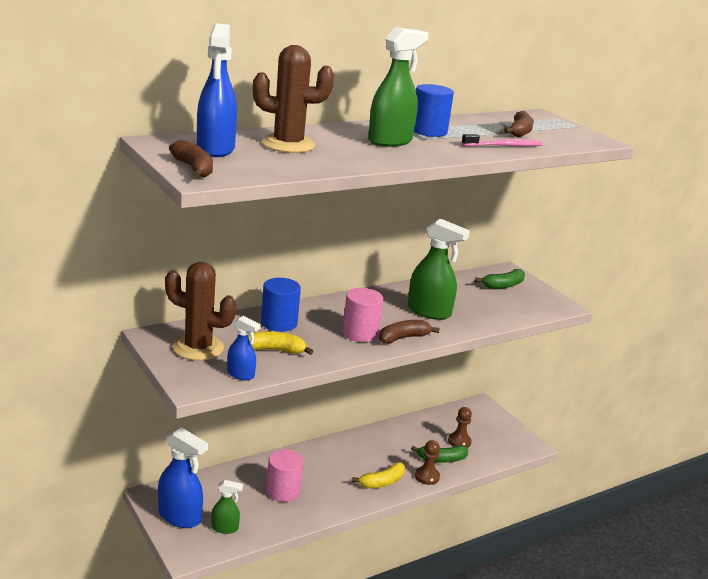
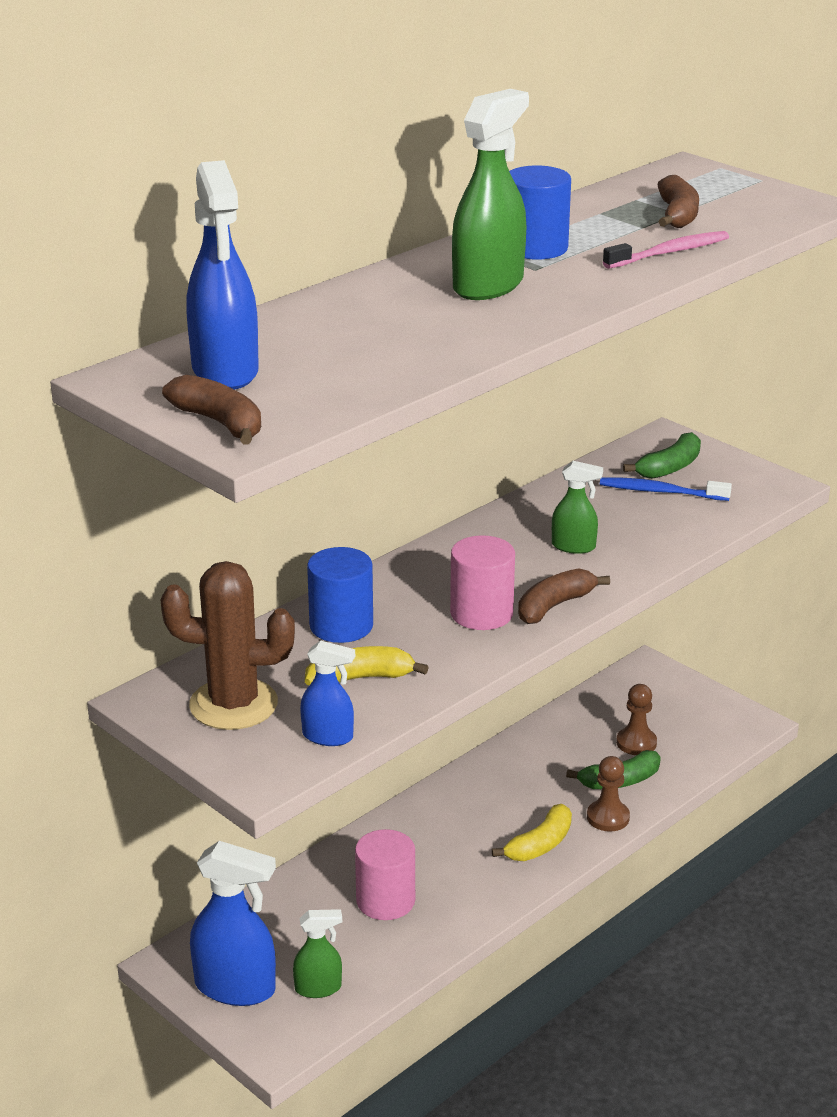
camera: 10 degrees left, 5 degrees up
(288, 145) = (333, 333): brown cactus -> none
(429, 312) = (574, 546): green spray bottle -> green spray bottle, size x0.56
(492, 296) = (660, 492): none -> blue toothbrush

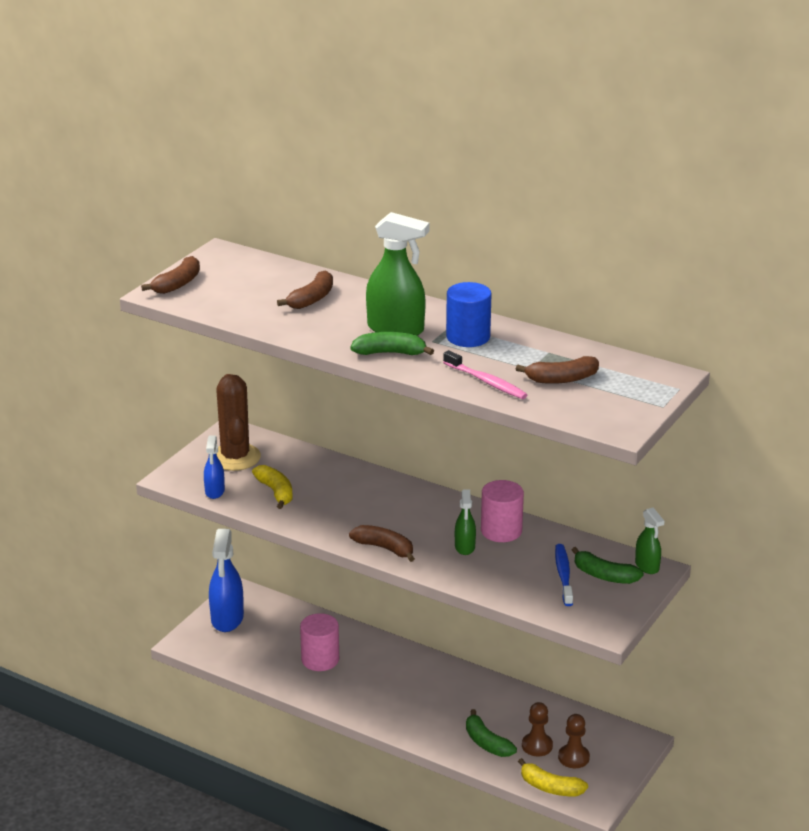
camera: 75 degrees right, 0 degrees up
(225, 371) = (239, 275): blue spray bottle -> none
(318, 988) = (235, 648): green spray bottle -> green spray bottle (647, 566)
(341, 626) = (329, 477): blue cylinder -> none
(352, 328) = (311, 299): none -> brown banana
(481, 613) = (363, 523): pink cylinder -> pink cylinder (501, 531)
(540, 845) = (400, 715): yellow banana -> yellow banana (550, 787)
(560, 296) = (390, 353): none -> green banana
(608, 817) = (442, 742): brown pawn -> brown pawn (573, 757)

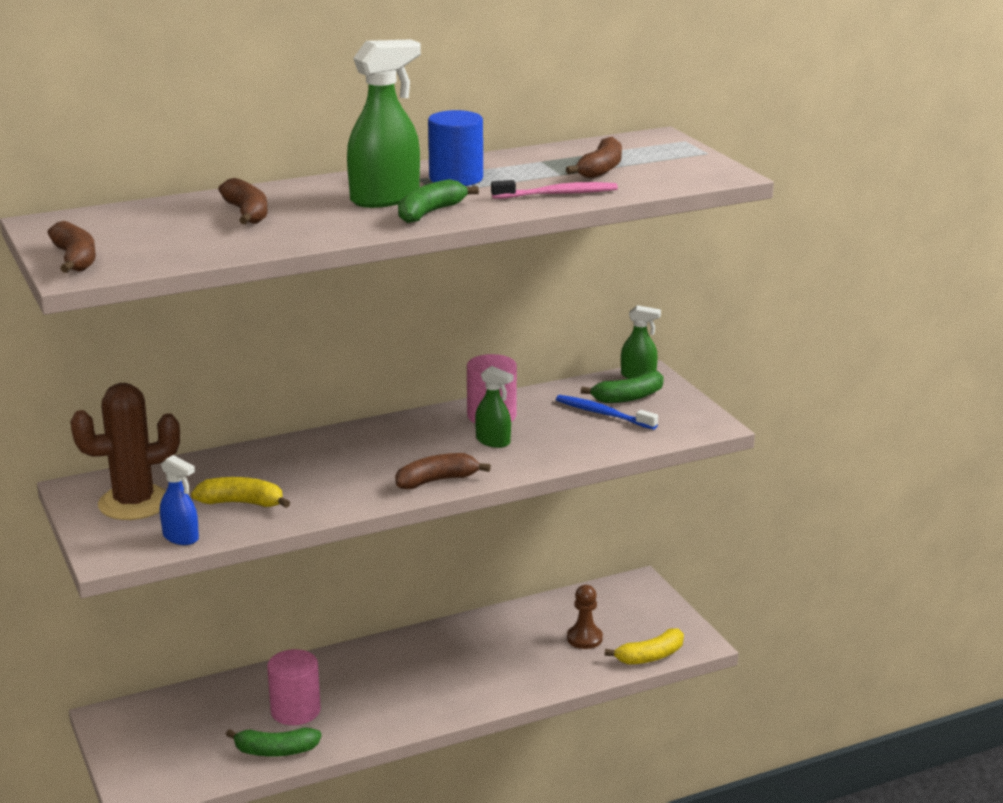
camera: 55 degrees left, 5 degrees down
(227, 619) = (139, 745): blue spray bottle -> none
(235, 457) = (134, 503): brown cactus -> brown cactus turned 45 degrees counterclockwise
(486, 743) = (548, 664): green banana -> green banana (275, 751)
(573, 757) = (623, 626): brown pawn -> none

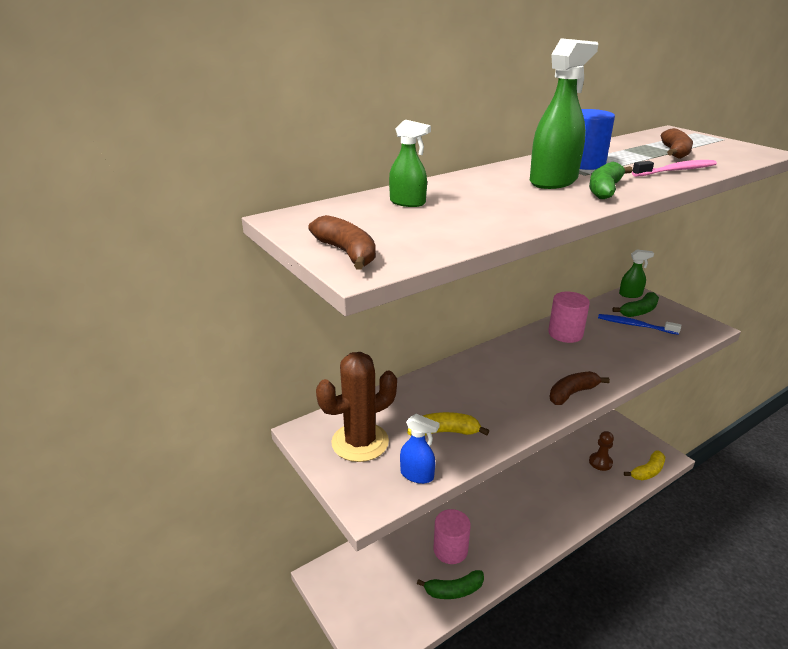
camera: 10 degrees left, 5 degrees up
(247, 213) = (458, 199): brown banana -> none
(493, 441) = (583, 355): green spray bottle -> green spray bottle (408, 203)

